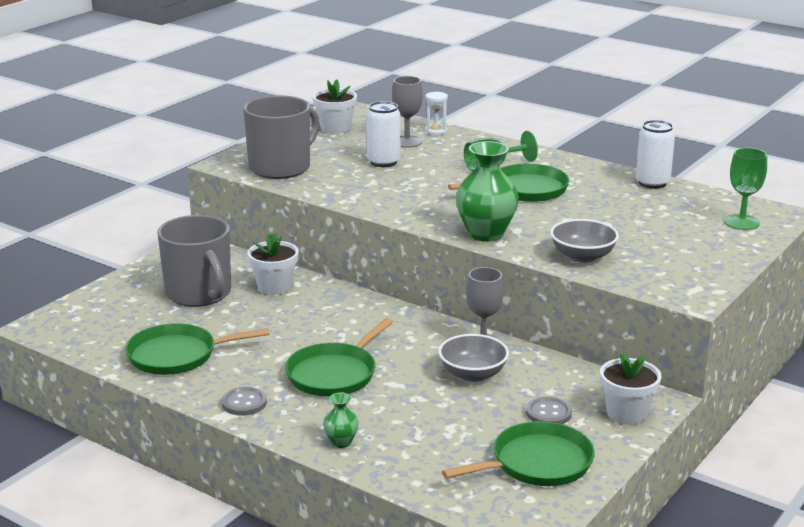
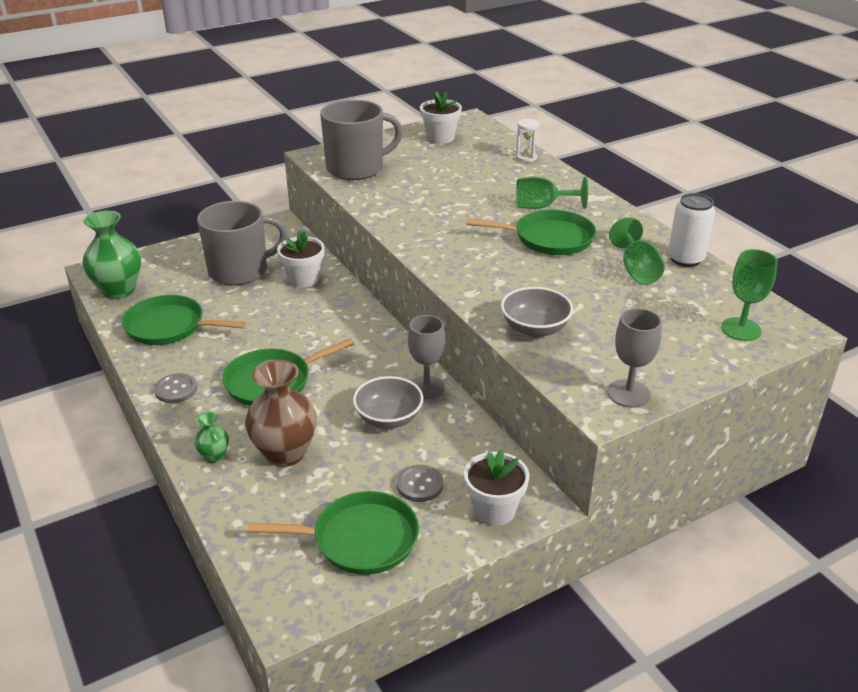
camera: 25 degrees right, 10 degrees up
(199, 294) = (240, 270): grey mug -> grey mug turned 105 degrees counterclockwise
(383, 162) = (448, 181): white can -> none
(406, 423) = (285, 453): none -> brown vase
(407, 142) = (489, 164): grey goblet -> grey goblet (628, 393)
(485, 234) = (466, 279): green vase -> green vase (119, 290)
(622, 199) = (637, 270): none -> green goblet

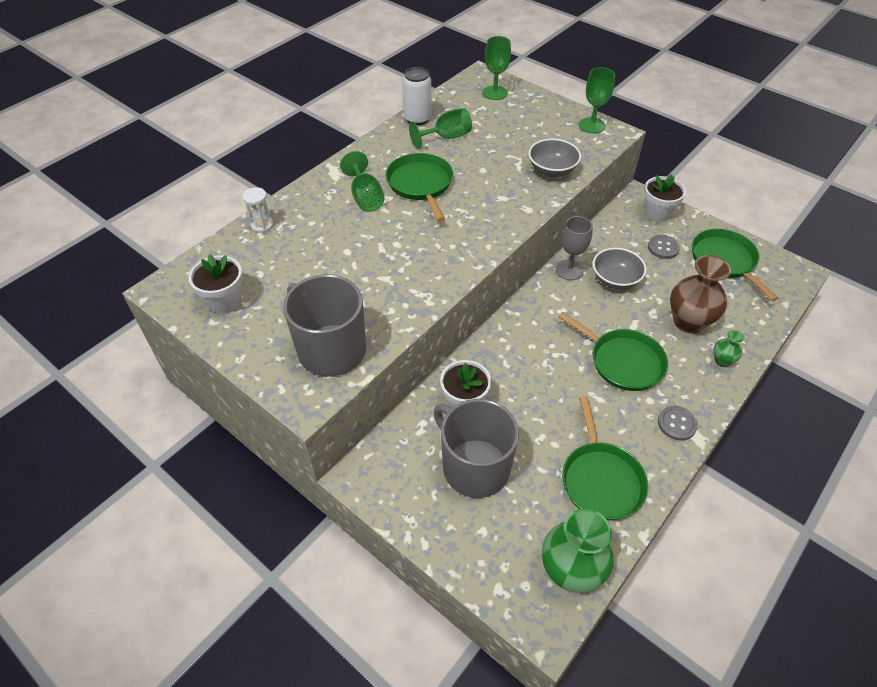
camera: 110 degrees left, 15 degrees up
(628, 393) = (592, 125): grey goblet -> green goblet

